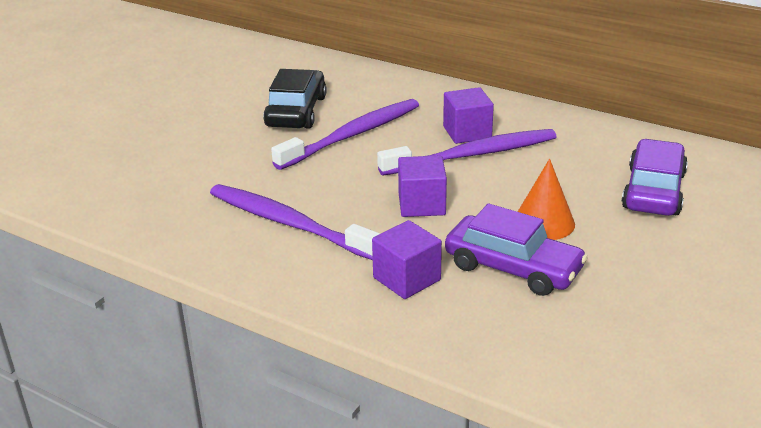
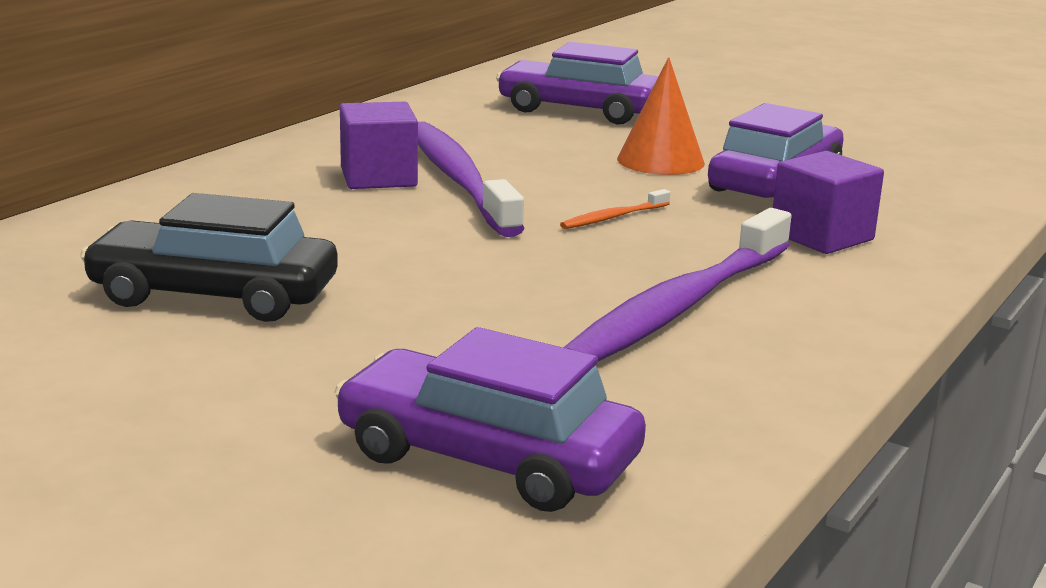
camera: 90 degrees left, 10 degrees down
(142, 178) = (488, 458): none -> purple car
(352, 135) = (352, 251): purple toothbrush -> none
(421, 204) = (613, 217): purple cube -> orange toothbrush

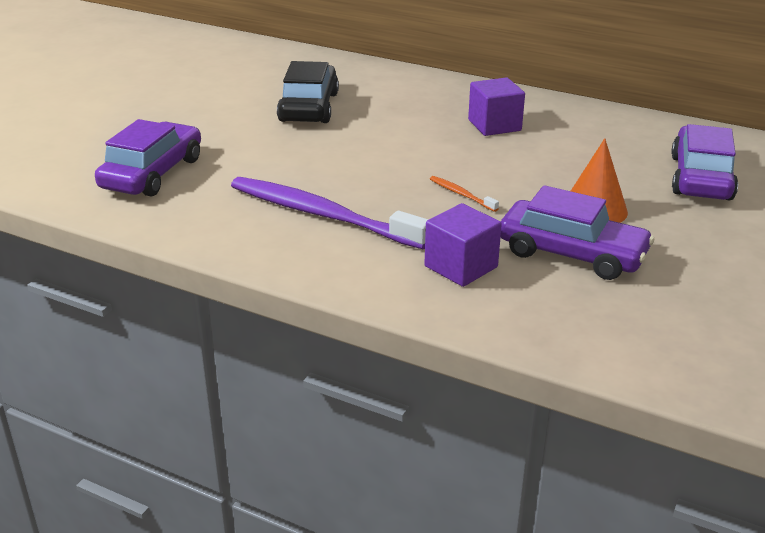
camera: 85 degrees right, 10 degrees up
(459, 179) = (505, 146): purple toothbrush -> none

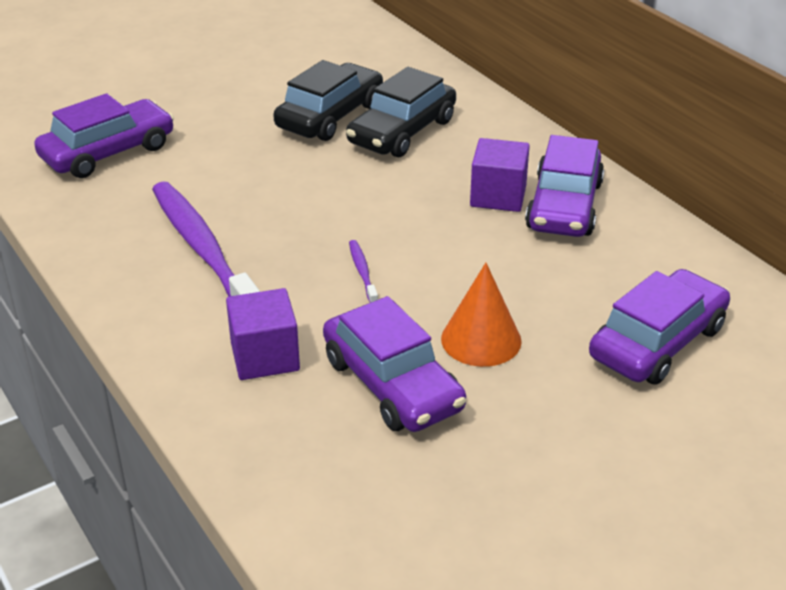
camera: 30 degrees right, 5 degrees up
(376, 104) = (402, 132): none -> black car
(461, 194) = (362, 272): orange toothbrush -> purple toothbrush
(545, 120) = (564, 206): none -> purple car

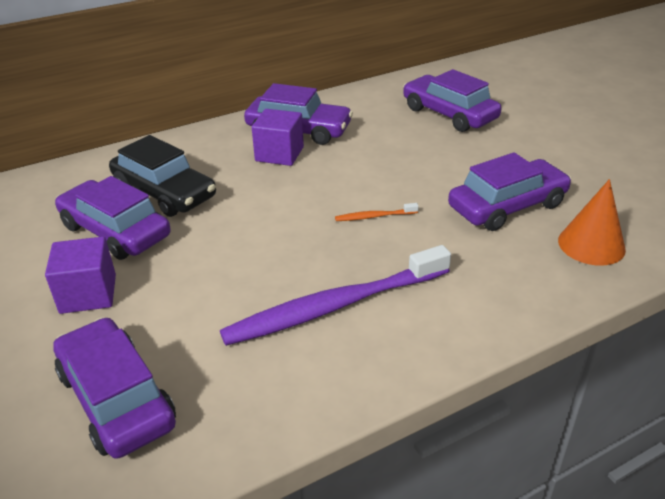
camera: 85 degrees left, 0 degrees up
(265, 357) = (487, 264): purple cube -> purple cube (88, 294)
(330, 116) = (115, 231): black car -> purple car
(362, 272) = (374, 216): purple toothbrush -> orange toothbrush
(481, 339) = (453, 170): orange cone -> orange cone (591, 245)

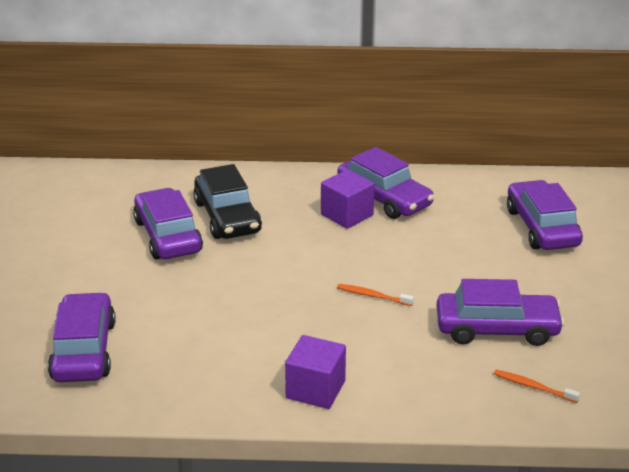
camera: 30 degrees right, 5 degrees down
(88, 294) = (116, 276): purple cube -> purple cube (315, 389)
(334, 306) = (274, 350): purple toothbrush -> none
(591, 245) = (533, 387): orange cone -> orange toothbrush

